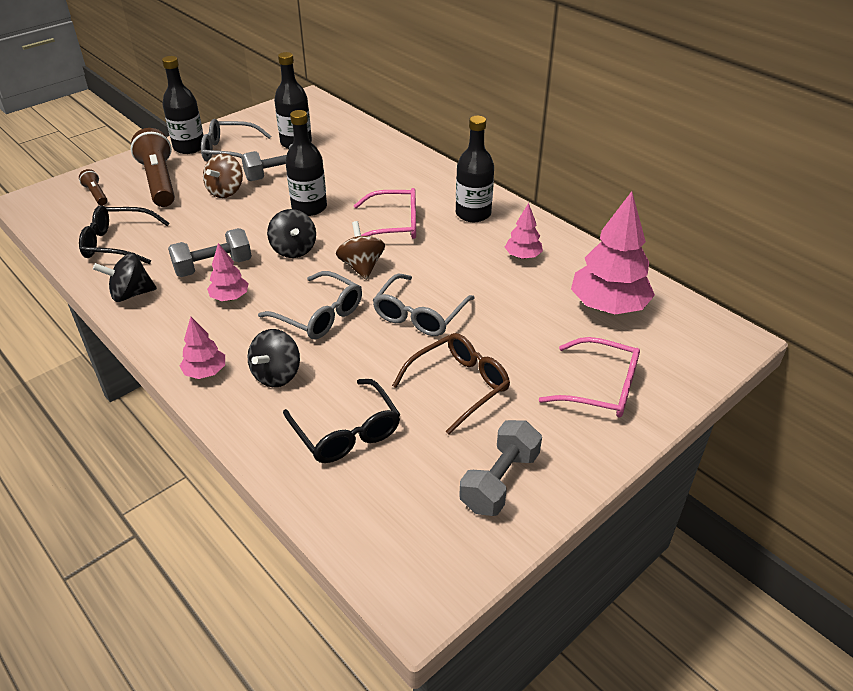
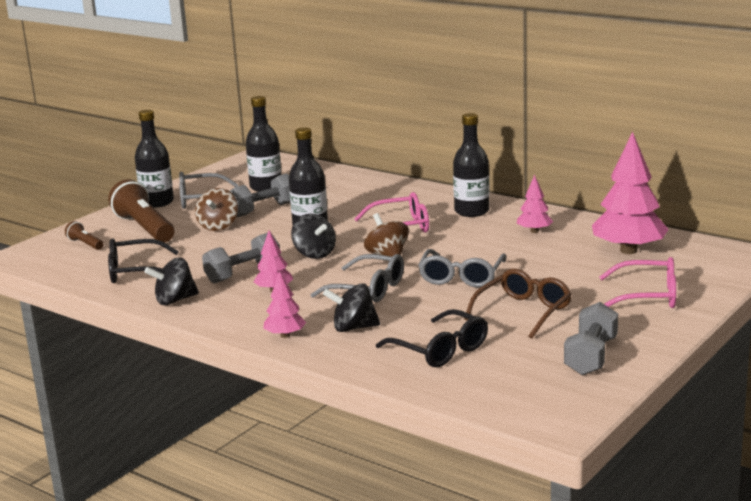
camera: 10 degrees left, 20 degrees down
(277, 375) = (353, 328): black spinning top -> black spinning top turned 75 degrees clockwise

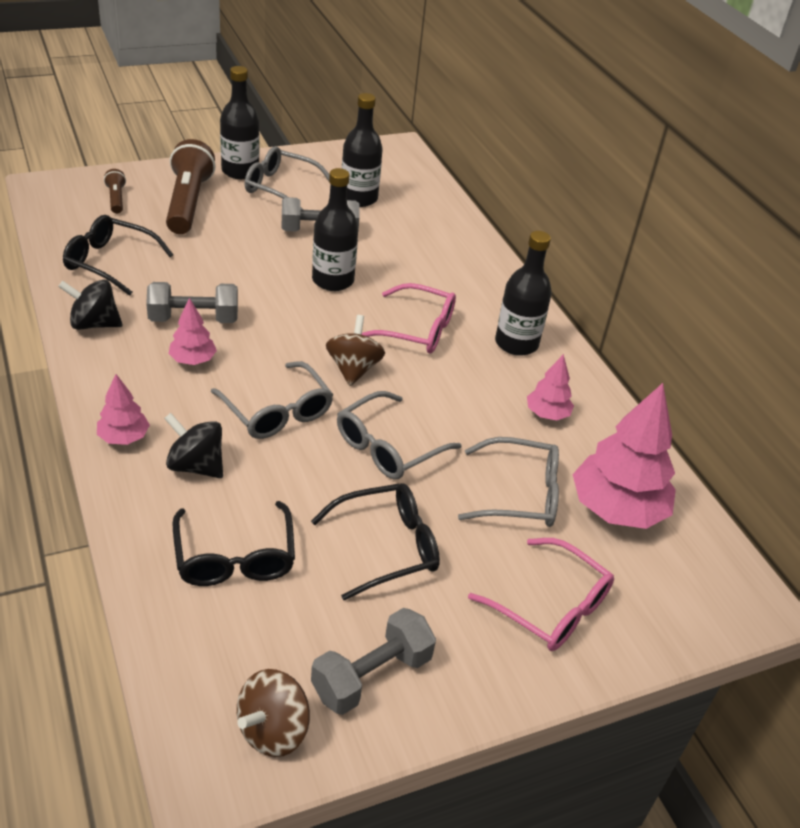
camera: 25 degrees right, 20 degrees up
(218, 226) = (252, 234): brown spinning top -> brown spinning top (273, 730)
(314, 254) = (290, 325): black spinning top -> none
(523, 311) = (387, 547): brown glasses -> black glasses
(567, 265) = (520, 494): none -> grey glasses

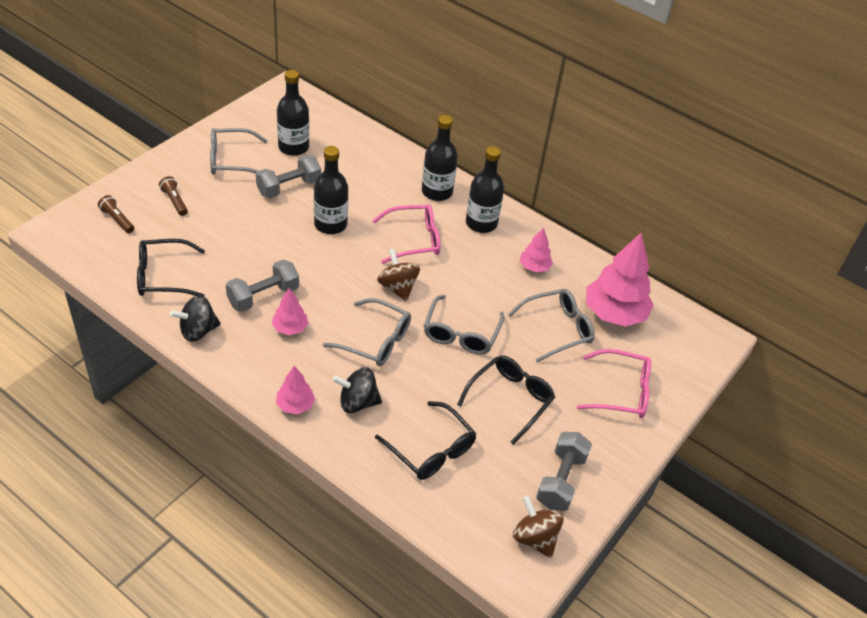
camera: 30 degrees left, 5 degrees up
(188, 203) = (175, 201): brown flashlight -> brown flashlight, size x0.47
(240, 171) = (188, 157): black bottle -> black bottle (437, 192)
(273, 730) = (534, 538): brown spinning top -> brown spinning top turned 135 degrees clockwise

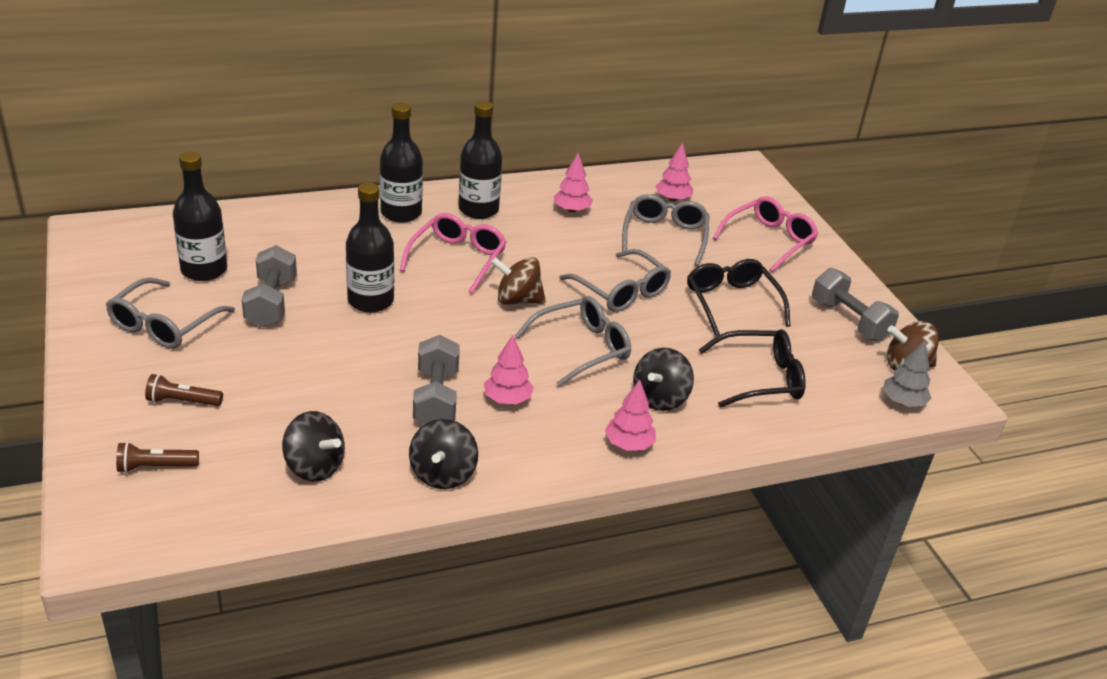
camera: 55 degrees left, 10 degrees down
(163, 276) = (314, 467): black glasses -> black spinning top
(483, 549) = (902, 402): none -> grey tree
(614, 314) = (672, 199): pink tree -> pink tree, size x0.51

